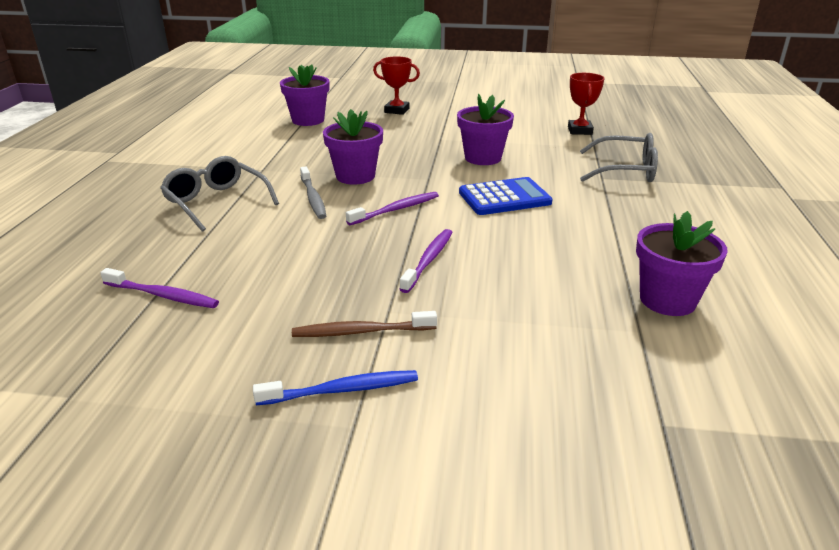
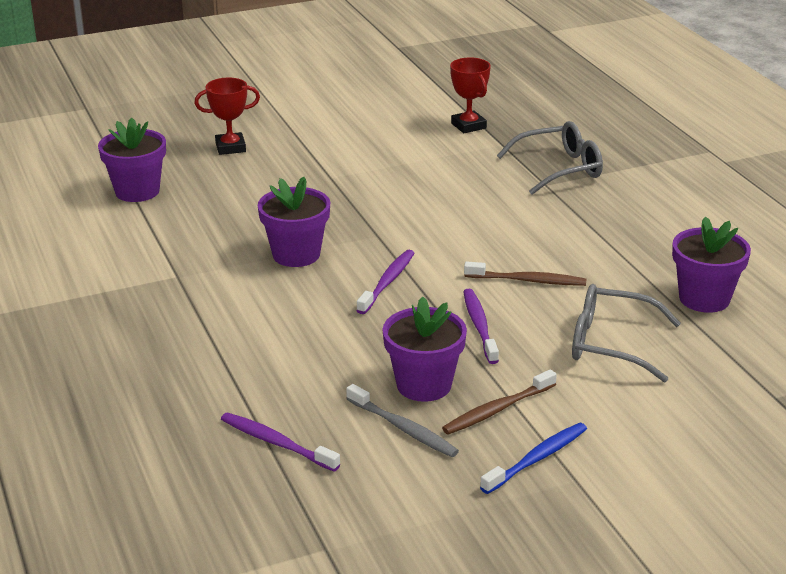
camera: 30 degrees left, 0 degrees up
(162, 295) = (277, 443): purple toothbrush -> purple toothbrush turned 135 degrees counterclockwise
(216, 202) = (184, 332): grey glasses -> grey glasses (611, 344)
(313, 198) = (284, 295): grey toothbrush -> grey toothbrush (403, 428)
(483, 158) = (405, 192): purple flower pot -> purple flower pot (424, 385)
(504, 198) = (477, 236): blue calculator -> none
(509, 238) = (527, 280): none -> brown toothbrush

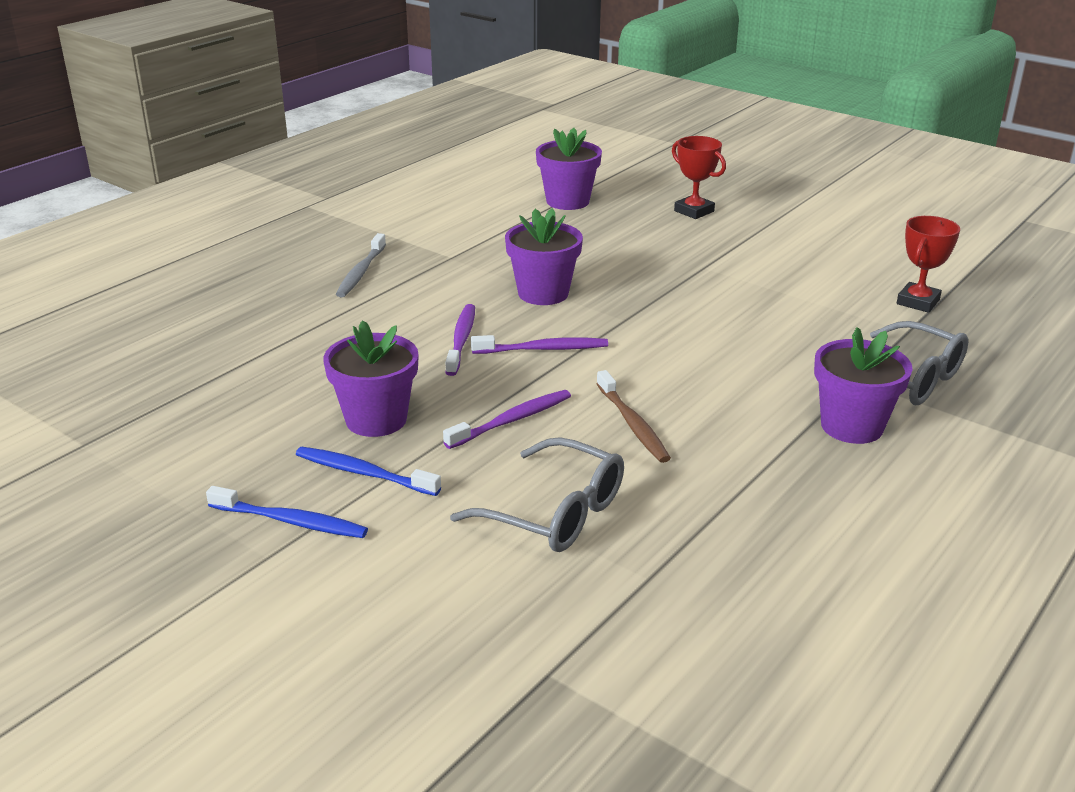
camera: 60 degrees right, 0 degrees up
(277, 443) = (228, 375): purple toothbrush -> purple toothbrush (461, 340)
(403, 428) = (293, 429): grey toothbrush -> grey toothbrush (361, 272)
(498, 409) = (364, 473): brown toothbrush -> blue toothbrush
(611, 344) = (555, 513): grey glasses -> grey glasses turned 135 degrees clockwise
(704, 299) = (729, 558): purple flower pot -> purple flower pot (851, 426)

